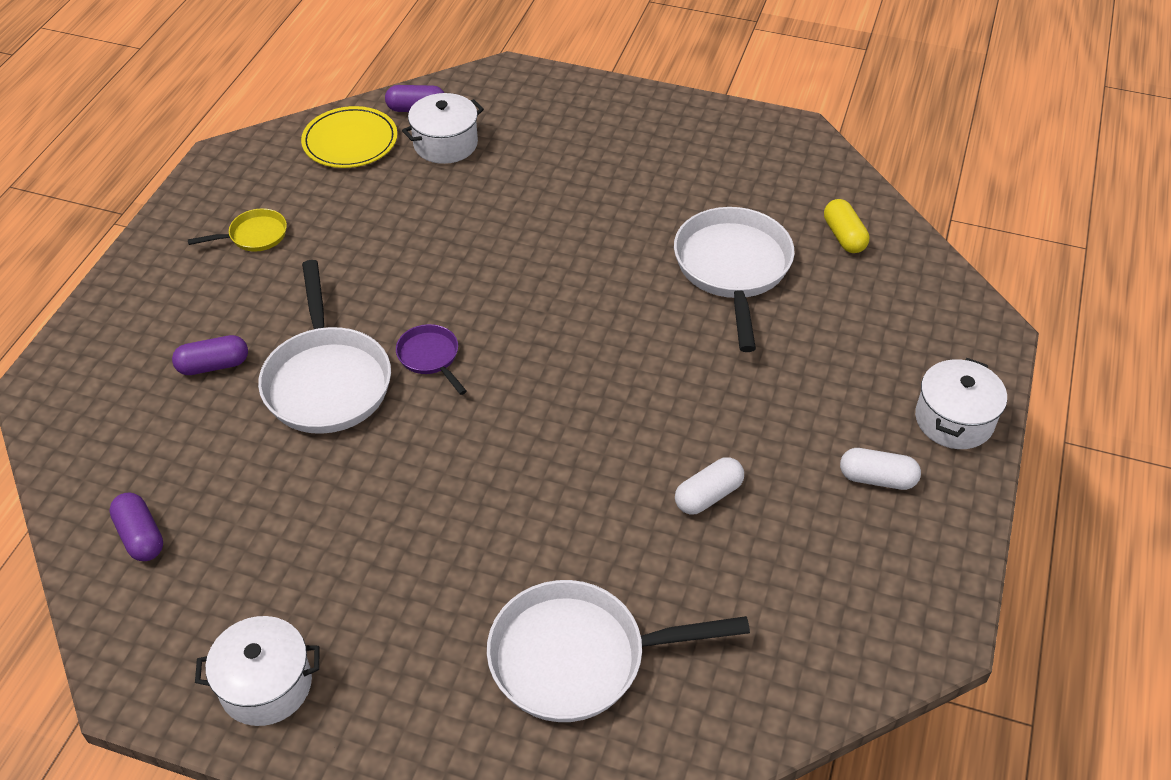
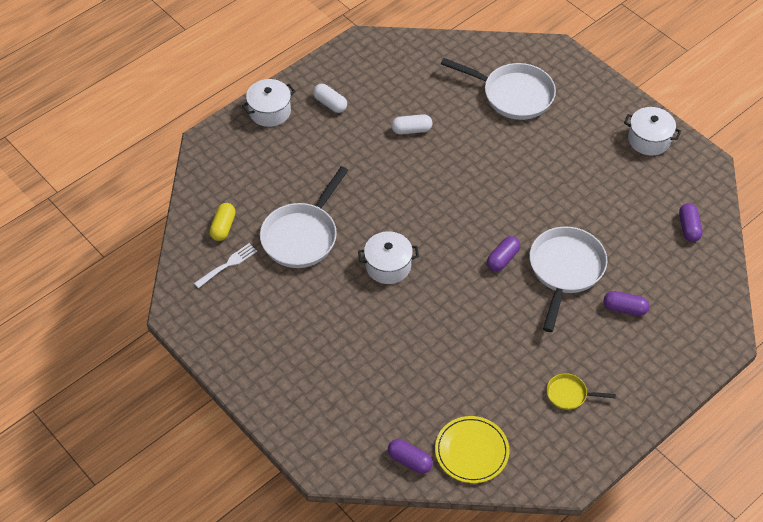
camera: 150 degrees left, 5 degrees up
(430, 357) = (502, 259): purple pan -> purple capsule
(445, 144) = (408, 416): white pot -> white pot (388, 266)
(792, 199) = (227, 265): none -> white fork

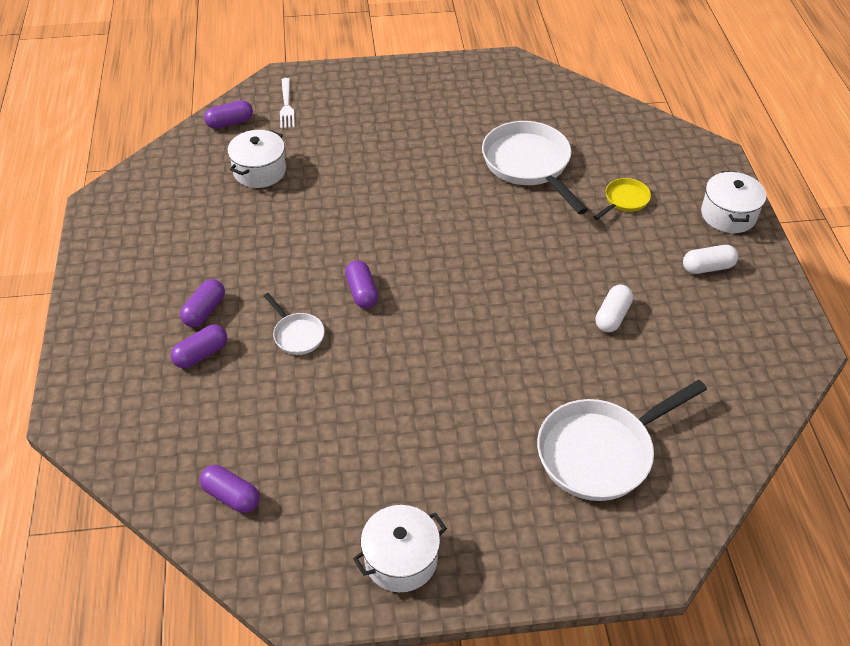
camera: 125 degrees right, 5 degrees down
(223, 227) = (585, 121): yellow capsule -> none
(227, 265) = (537, 107): white fork -> white fork (286, 105)
(388, 266) = (437, 204): white pot -> white pot (259, 171)
(471, 451) = (194, 160): yellow plate -> none
(565, 270) = (297, 335): white pan -> white pan, size x0.49
(569, 394) = (167, 251): yellow pan -> yellow pan (624, 200)
(594, 332) = (204, 311): none -> purple capsule

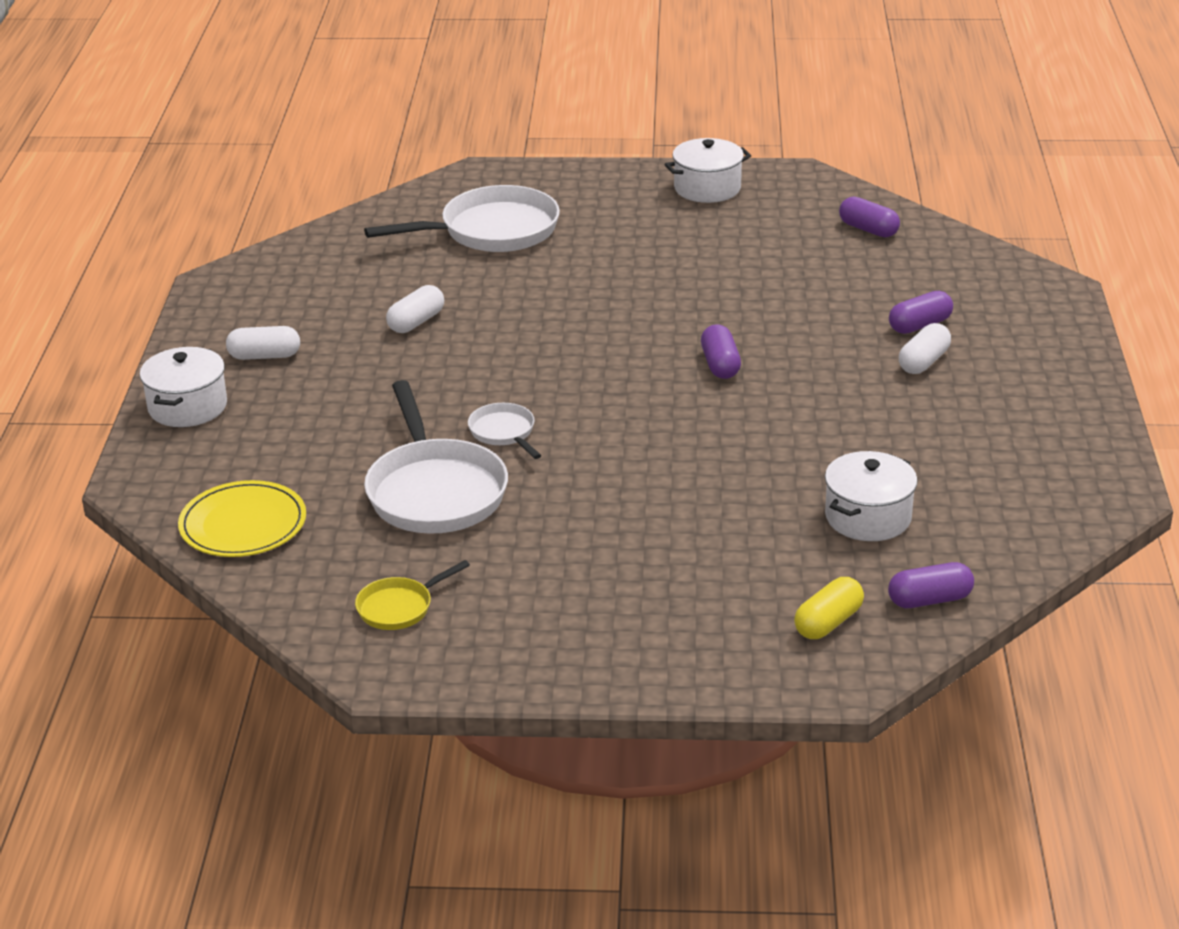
camera: 170 degrees left, 15 degrees down
(204, 311) = (923, 362): purple capsule -> white capsule
(286, 105) = (828, 622): white fork -> yellow capsule
(297, 335) = (804, 333): white pan -> white pan (504, 432)
(624, 200) = (319, 434): yellow pan -> yellow pan (399, 607)
(631, 133) = (243, 524): none -> yellow plate

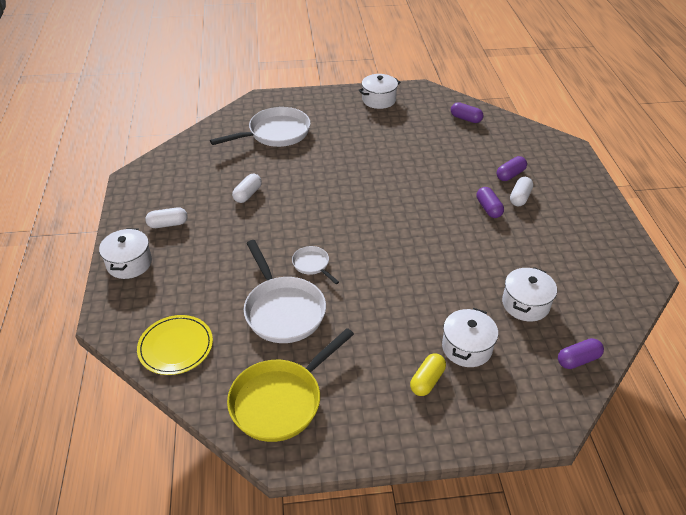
camera: 10 degrees left, 10 degrees up
(399, 607) = (280, 400): yellow pan -> yellow pan, size x2.04
(720, 365) = (416, 208): purple capsule -> purple capsule (488, 208)
(738, 567) = (467, 347): none -> white pot
(828, 622) = (528, 383): yellow capsule -> yellow capsule (427, 380)

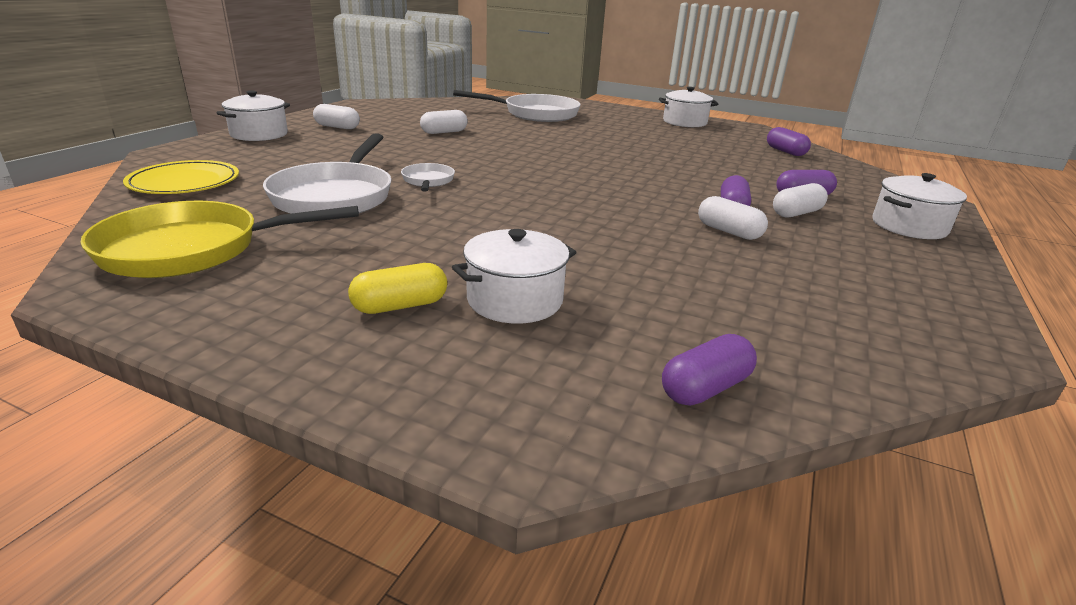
camera: 30 degrees right, 15 degrees down
(504, 235) = (728, 231): none -> white capsule
(525, 304) = (680, 295): white pot -> white pot (909, 226)
(578, 360) = (705, 388): purple capsule -> purple capsule turned 45 degrees counterclockwise

